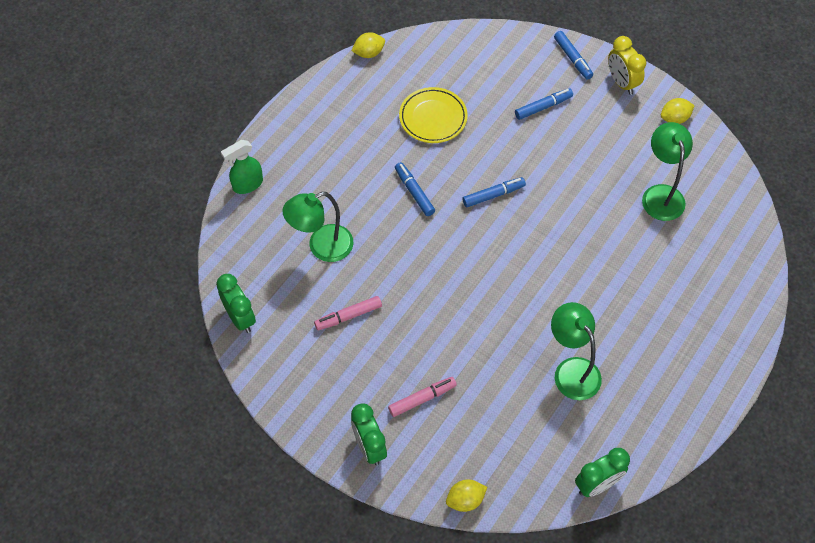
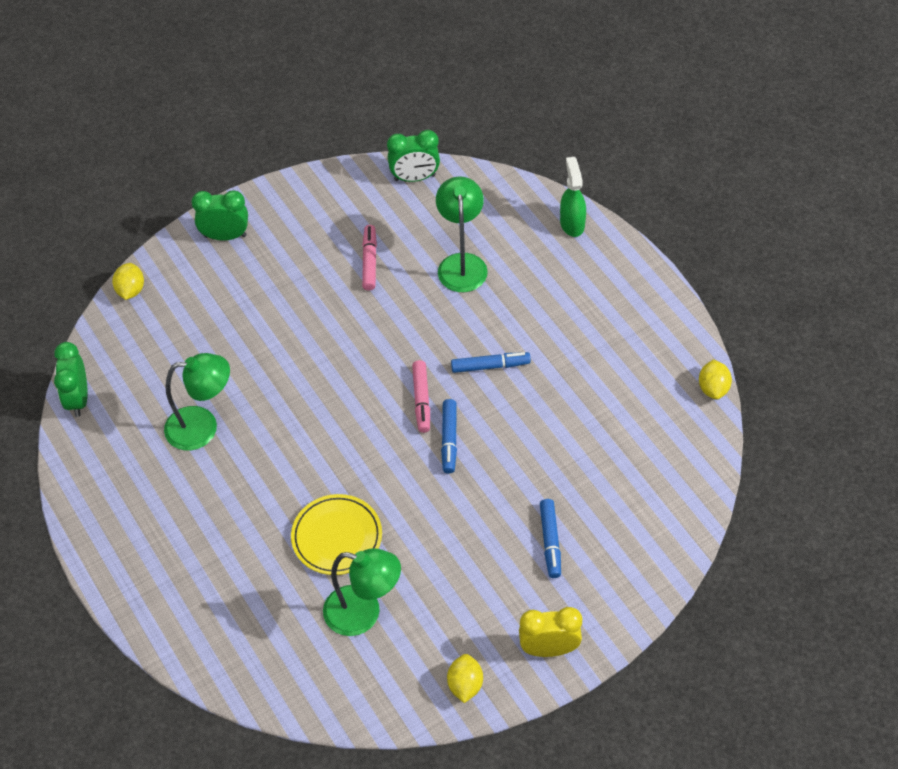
camera: 115 degrees right, 5 degrees down
(422, 399) = (247, 291): pink marker -> pink marker (421, 400)
(433, 118) = (586, 420): yellow plate -> yellow plate (337, 537)
(572, 59) = (613, 608): blue marker -> none

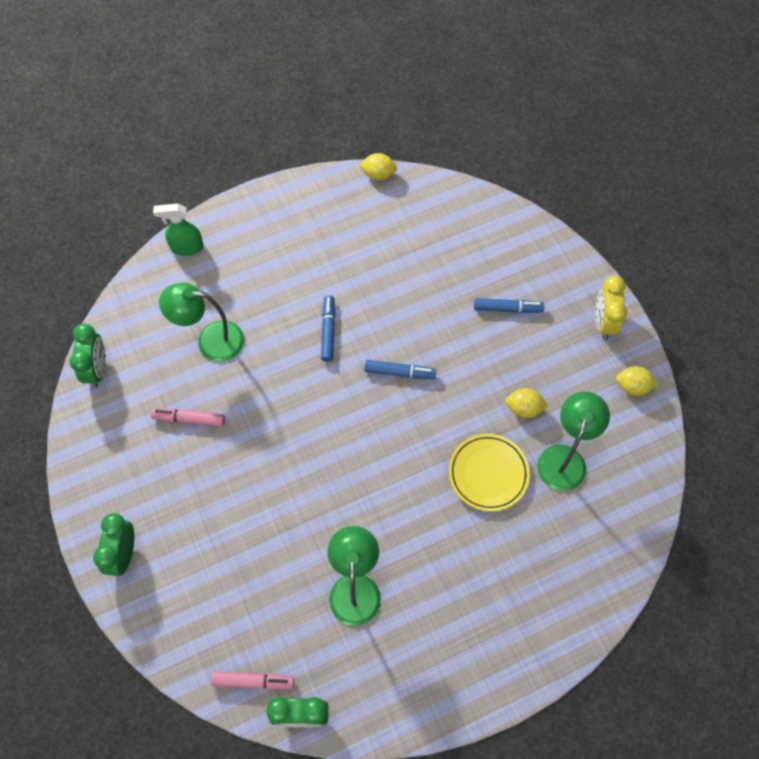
camera: 85 degrees left, 10 degrees up
(130, 290) = (172, 656): yellow lemon -> yellow lemon (524, 408)
(421, 400) = (355, 390): pink marker -> pink marker (253, 681)

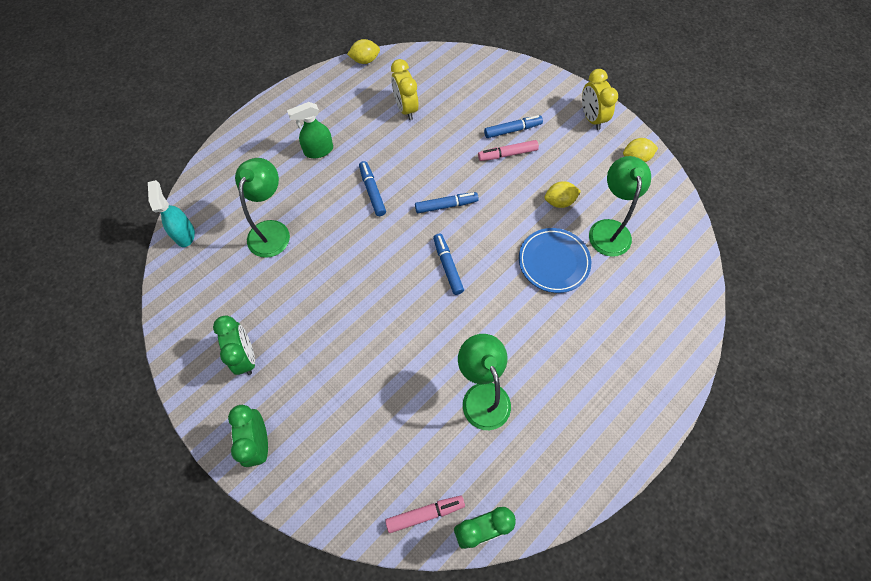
camera: 20 degrees left, 0 degrees up
(97, 369) = (175, 287): green clock -> green clock (245, 356)
(124, 315) = (184, 234): none -> turquoise spray bottle
(186, 247) = (222, 162): green spray bottle -> green spray bottle (318, 151)
(189, 419) = (277, 302): pink marker -> pink marker (507, 154)
(210, 340) = (272, 230): green lamp -> green lamp turned 120 degrees clockwise
(374, 440) = (448, 266): none -> blue marker
(400, 246) = (405, 108): none -> yellow clock
(488, 473) = (553, 262): yellow plate -> blue plate

